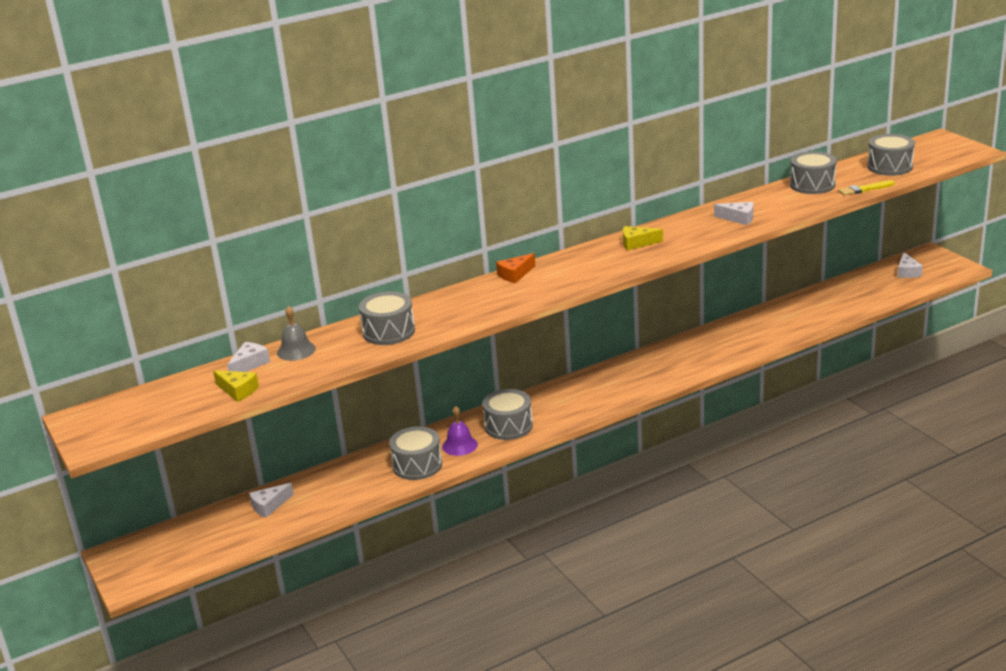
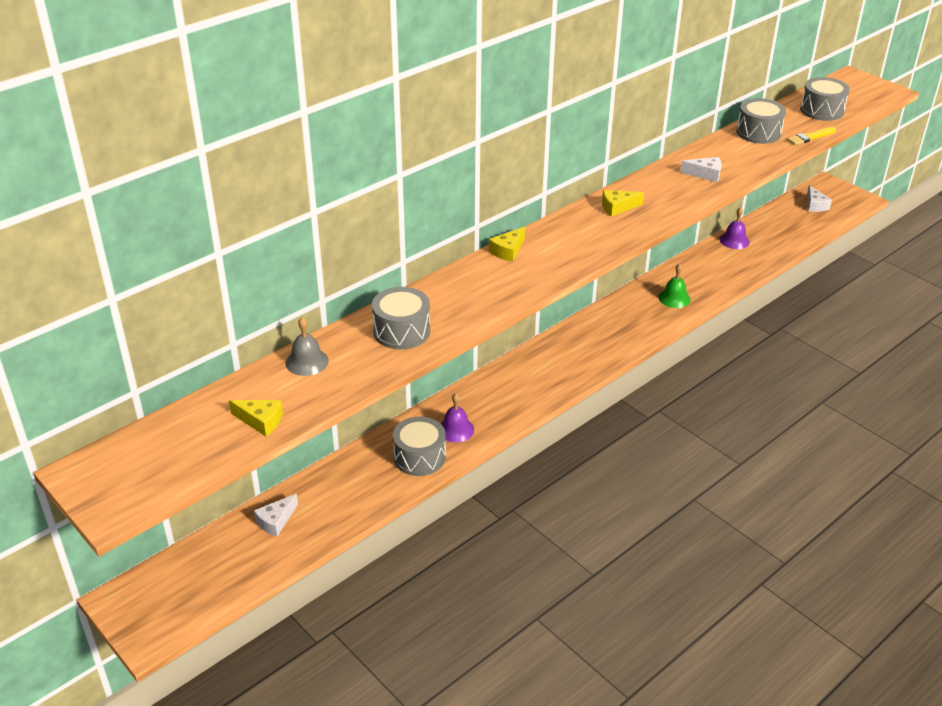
camera: 15 degrees left, 10 degrees up
(249, 364) = (260, 383): white cheese -> none
(508, 426) = (498, 403): grey drum -> none
(515, 274) = (508, 251): orange cheese -> yellow cheese
(720, 348) = (674, 298): none -> green bell
(805, 301) = (734, 240): none -> purple bell

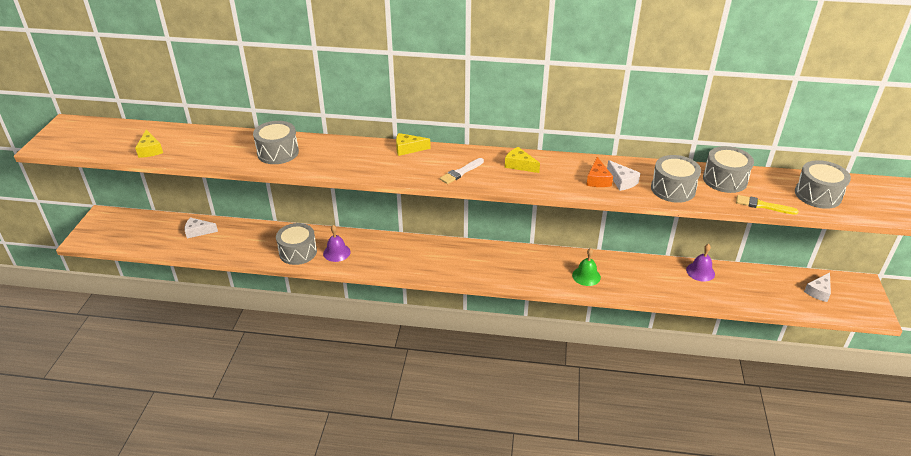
camera: 50 degrees right, 0 degrees up
(307, 362) = (216, 138): grey bell -> none
(589, 241) = (461, 172): none -> white brush
(689, 183) = (597, 179): none -> orange cheese
(744, 159) = (673, 189): none -> grey drum

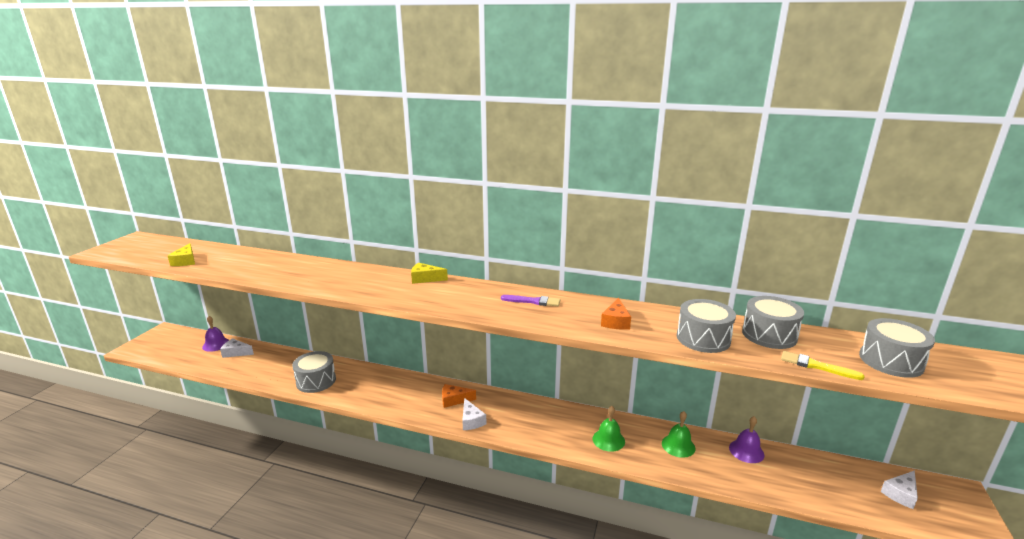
camera: 10 degrees right, 15 degrees down
(278, 152) = (298, 272): grey drum -> none
(336, 252) = (353, 385): purple bell -> purple bell (216, 344)
(439, 255) = (454, 400): none -> orange cheese
(461, 172) = (468, 302): white brush -> none
(519, 165) = (533, 301): yellow cheese -> purple brush
(622, 181) = (643, 326): white cheese -> white cheese (471, 421)
(645, 274) = (678, 445): none -> green bell

